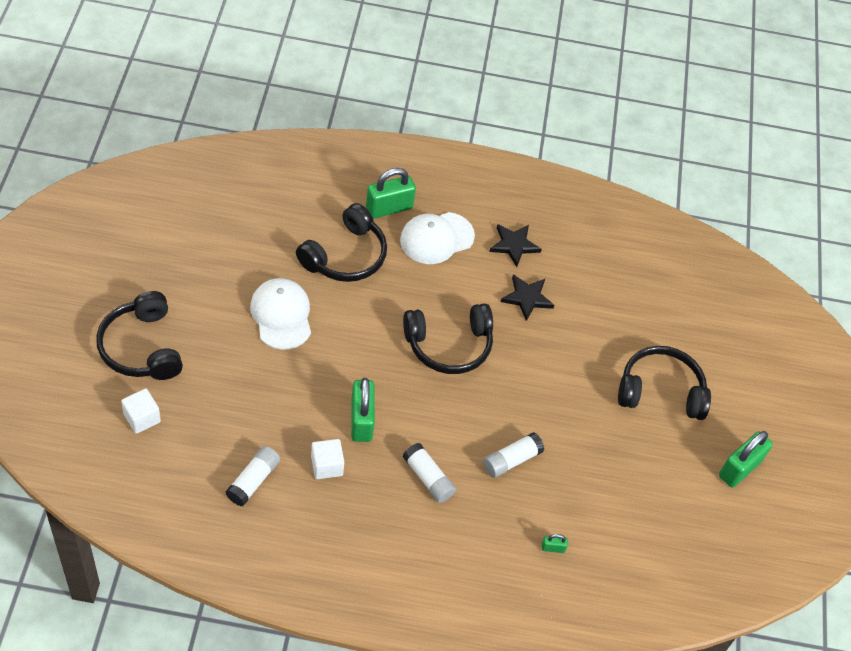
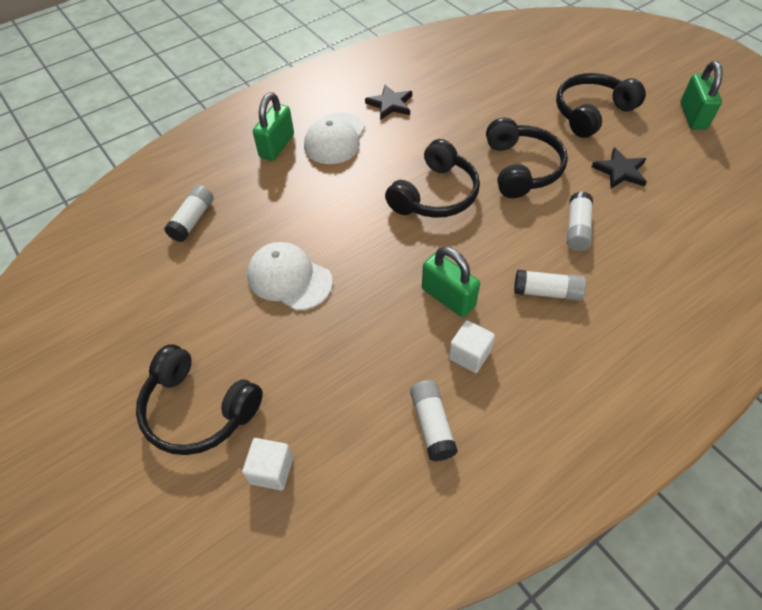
camera: 35 degrees left, 0 degrees up
(270, 218) = (193, 220): none -> white glue stick
(345, 256) = (285, 199): black headphones -> black headphones (522, 168)
(527, 298) = (442, 126): black star -> black star (620, 171)
(553, 548) = (682, 259): green padlock -> none

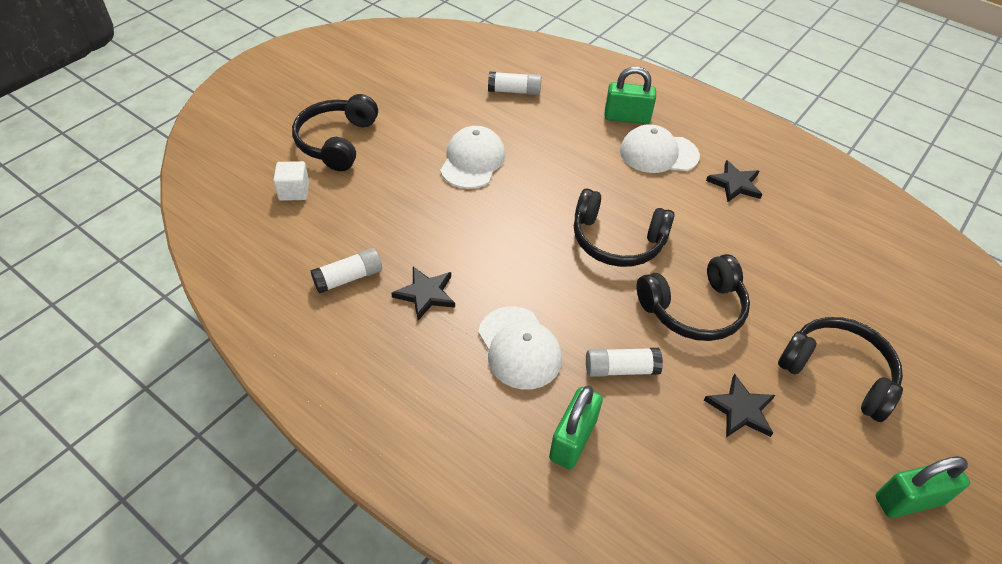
camera: 70 degrees right, 5 degrees down
(448, 297) = (487, 270): green padlock -> green padlock (573, 440)
(469, 354) = (426, 294): white cube -> black star
(547, 292) = (519, 348): white glue stick -> white cap

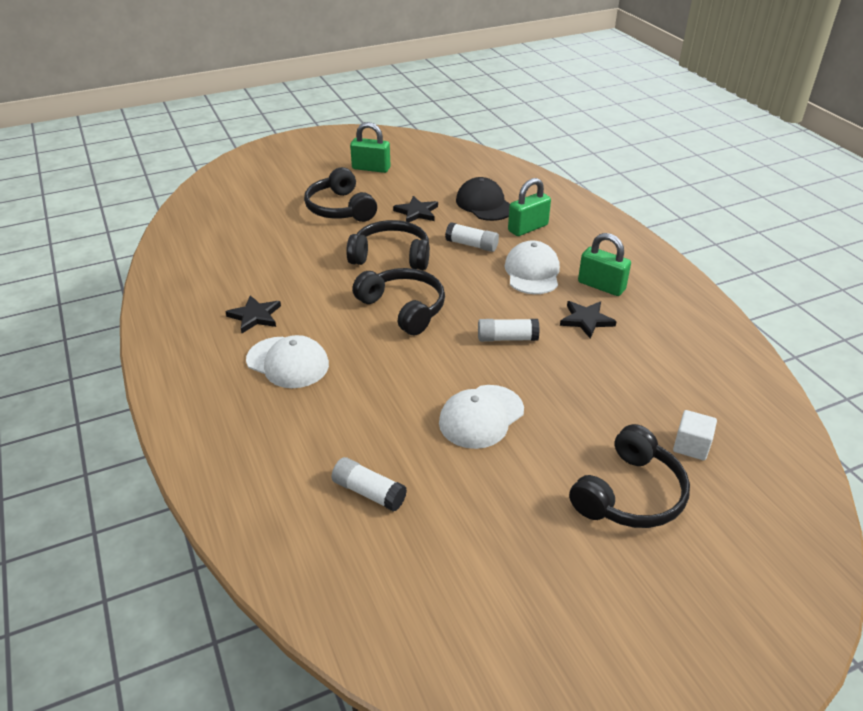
camera: 150 degrees left, 10 degrees down
(348, 278) = (649, 350): white glue stick -> white glue stick (507, 338)
(627, 117) = (274, 410): green padlock -> green padlock (601, 286)
(668, 475) = (484, 204): none -> black cap

